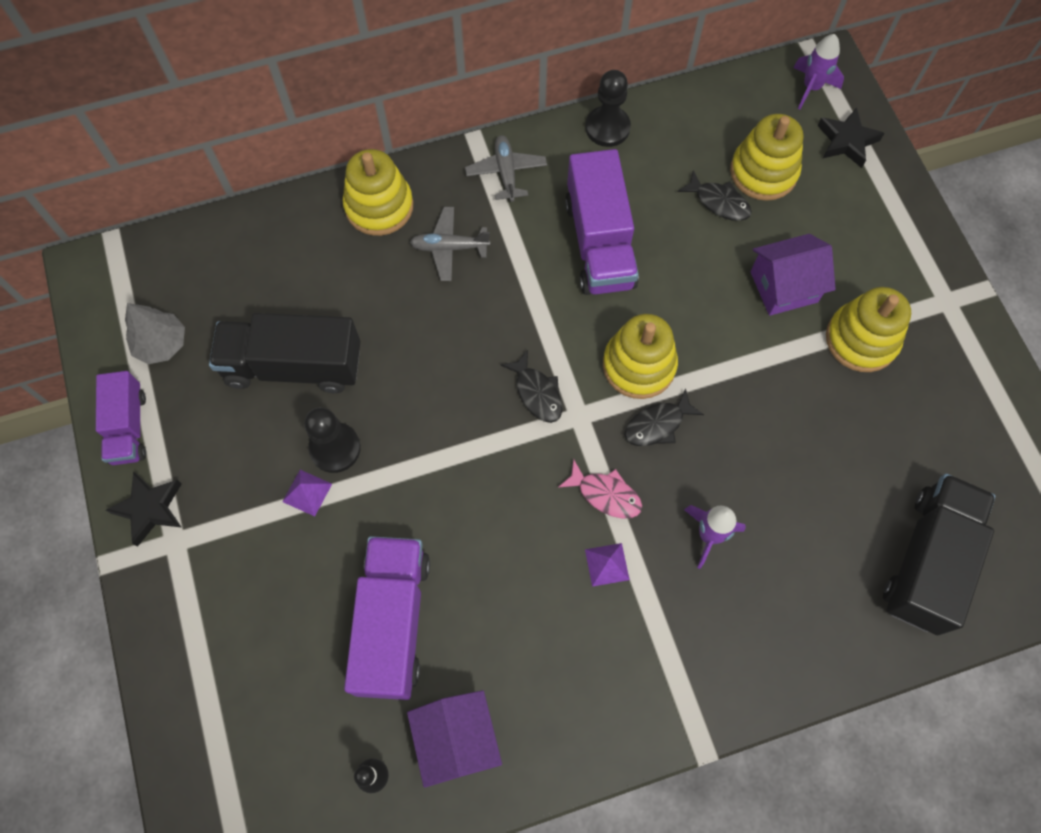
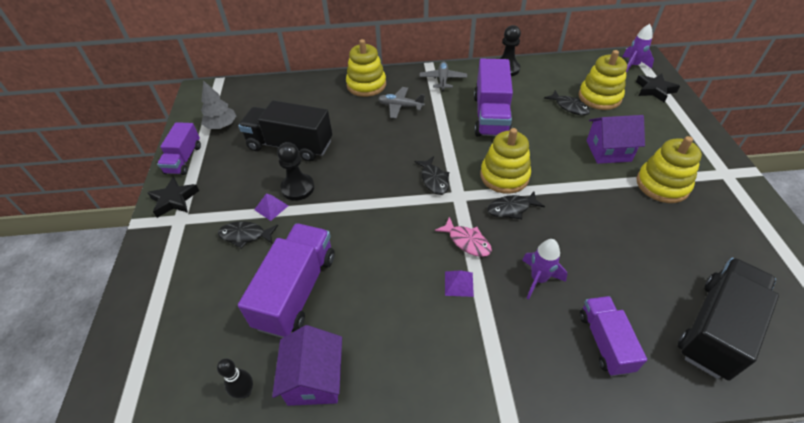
camera: 15 degrees right, 20 degrees down
(287, 549) = (245, 235): none -> black fish
(798, 608) = (605, 342): none -> purple truck

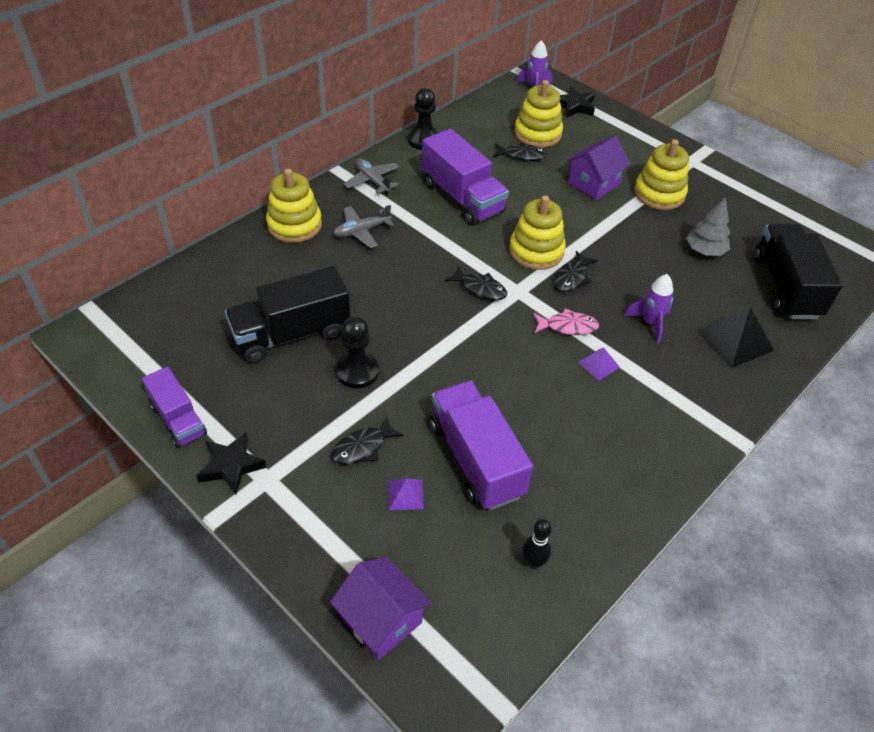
camera: 45 degrees left, 0 degrees up
(222, 125) = (174, 358): grey tree -> grey tree (705, 250)
(271, 207) = (354, 406): purple pyramid -> purple pyramid (406, 494)
(314, 379) = (575, 511): purple house -> purple house (381, 620)
(605, 342) = (735, 340): purple truck -> black pyramid

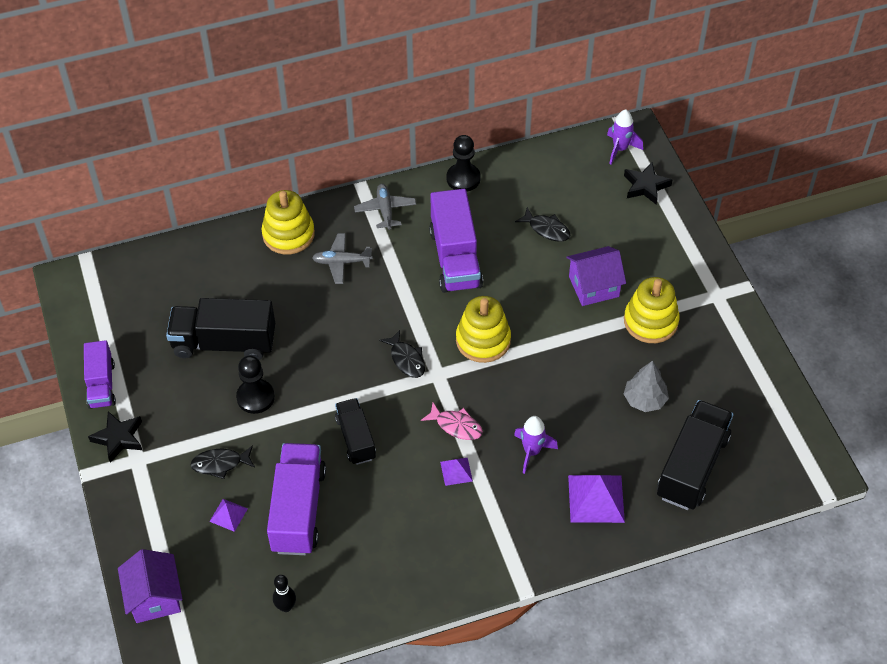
camera: 30 degrees right, 5 degrees up
(484, 371) = (356, 438): none -> black truck
(537, 134) = (581, 208): yellow stacking toy -> none
(572, 277) = (496, 379): black fish -> none
(735, 340) = (596, 498): black pyramid -> purple pyramid

